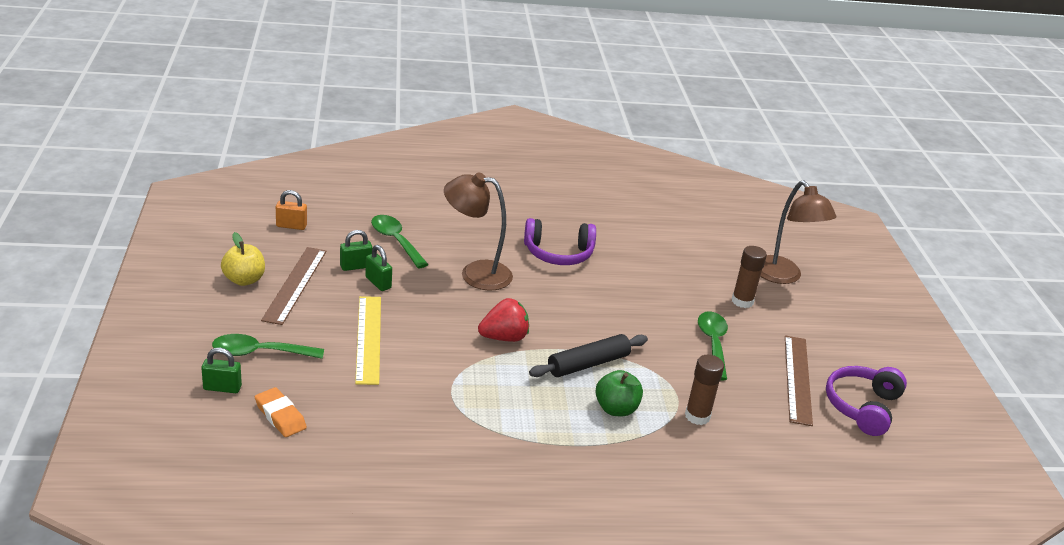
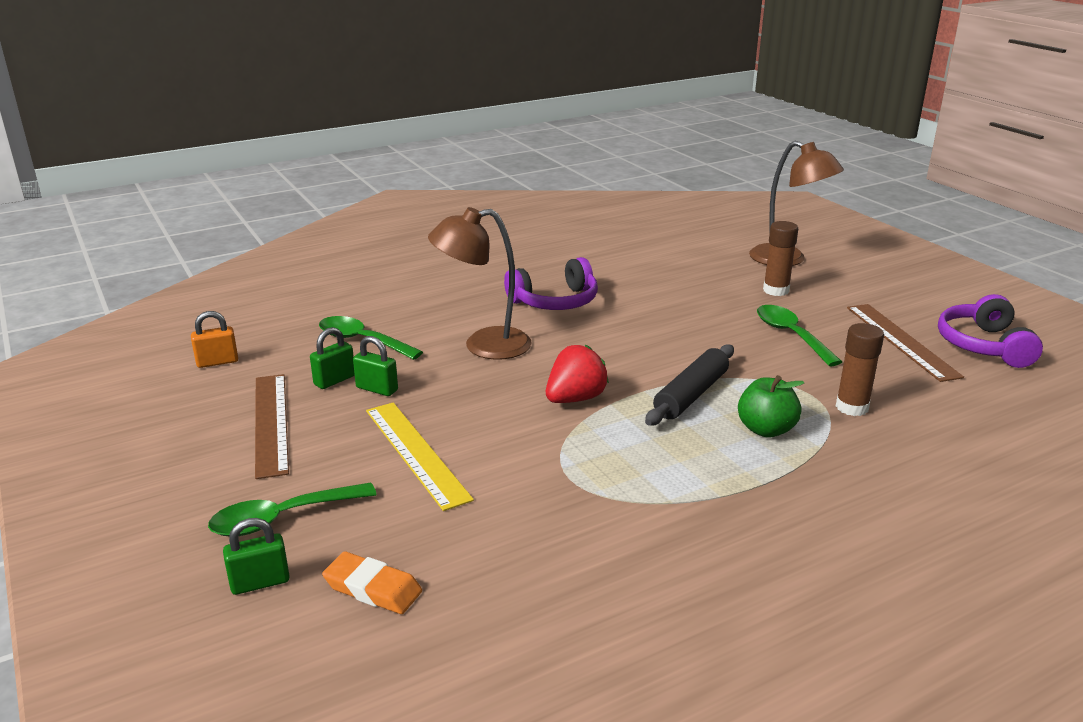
camera: 20 degrees left, 5 degrees down
(244, 280) = (196, 439): yellow apple -> none

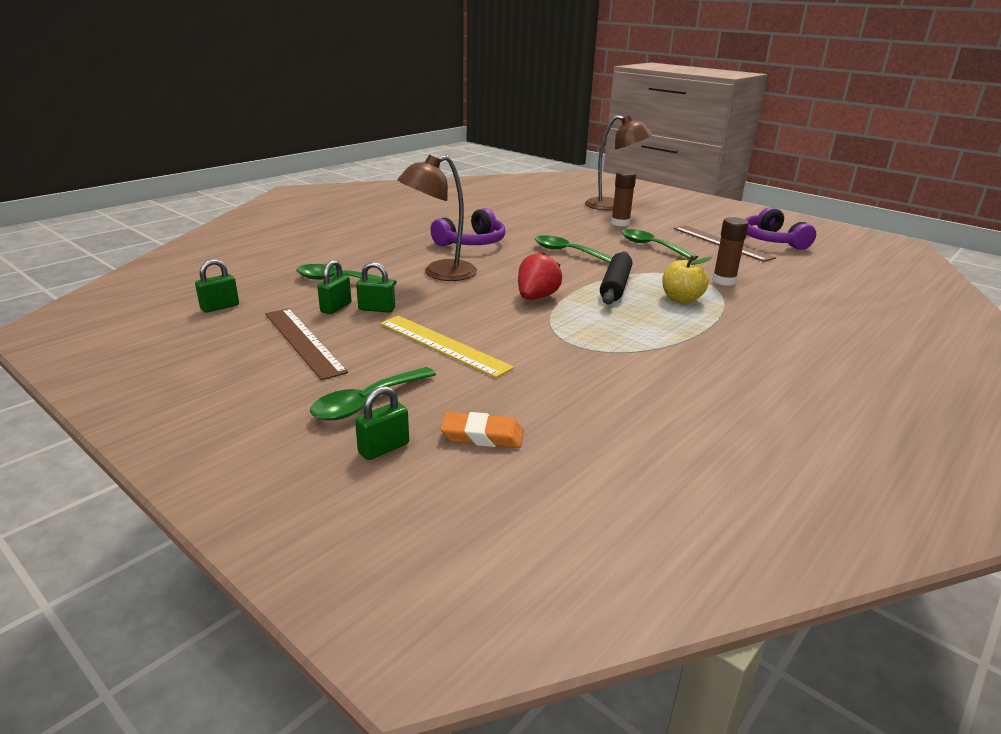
camera: 20 degrees left, 0 degrees up
(217, 362) = (220, 307): orange padlock -> green padlock
(667, 331) = (567, 252): none -> green spoon
(766, 429) = (681, 299): green apple -> yellow apple

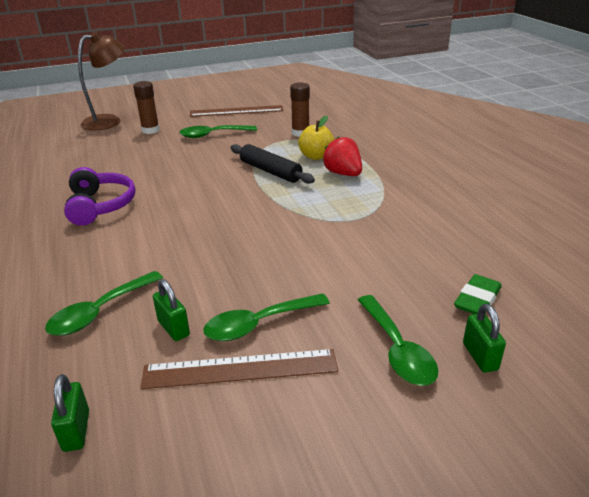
camera: 60 degrees left, 5 degrees up
(376, 309) = (203, 301): green padlock -> none
(440, 273) = (156, 242): brown lamp -> none
(443, 345) = (313, 280): yellow ruler -> none
(482, 436) = (477, 299): orange eraser -> green eraser
(536, 297) = (259, 209): red strawberry -> red strawberry (343, 174)
(567, 252) = (183, 169): green spoon -> green spoon (258, 324)
(772, 240) = (252, 96): purple headphones -> none

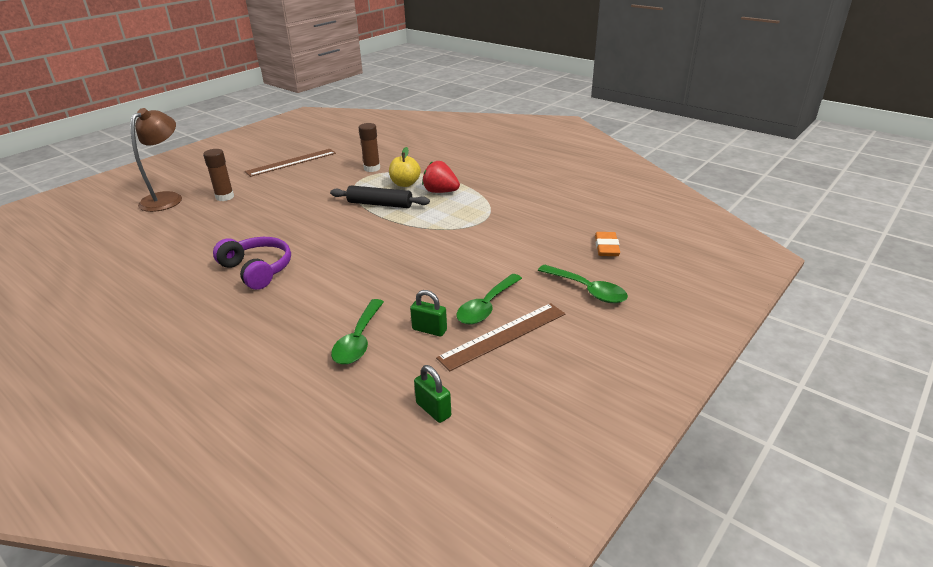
camera: 30 degrees left, 0 degrees up
(212, 135) = (293, 187): green spoon -> none
(477, 299) = (606, 247): green eraser -> orange eraser
(480, 356) = (635, 277): green padlock -> none

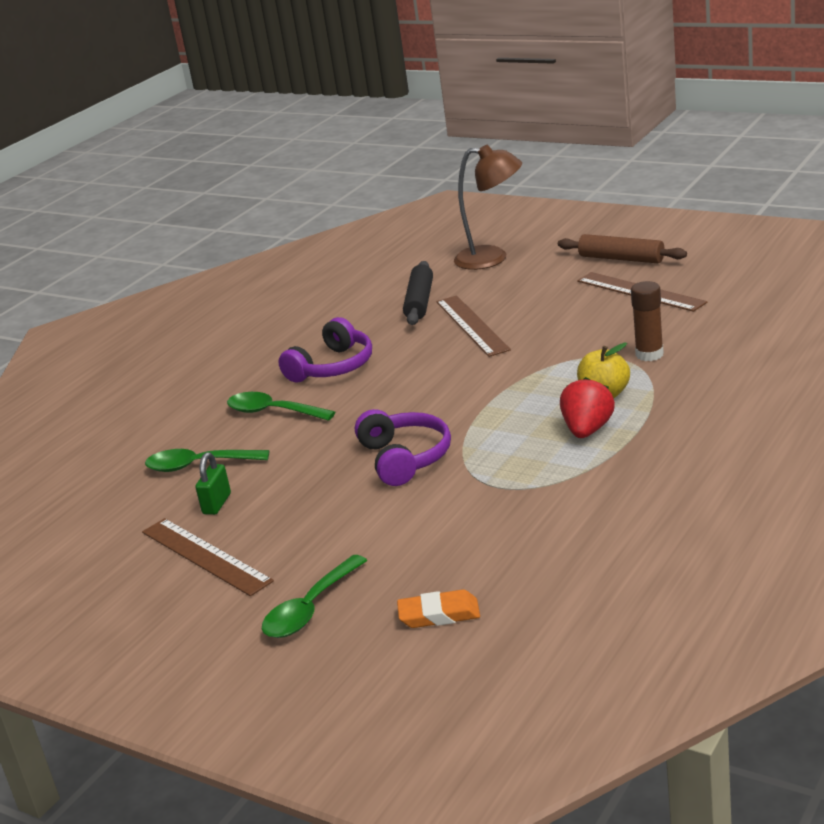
camera: 85 degrees right, 5 degrees down
(225, 197) = (508, 288): brown glue stick -> none
(239, 162) = (621, 259): none -> brown rolling pin
(263, 213) = (472, 325): none -> brown ruler
(380, 204) = (525, 393): black rolling pin -> black rolling pin (420, 302)
(425, 248) = (404, 458): none -> purple headphones
(433, 410) = (84, 536): green padlock -> none
(486, 307) = (265, 533): green spoon -> green spoon (272, 412)

